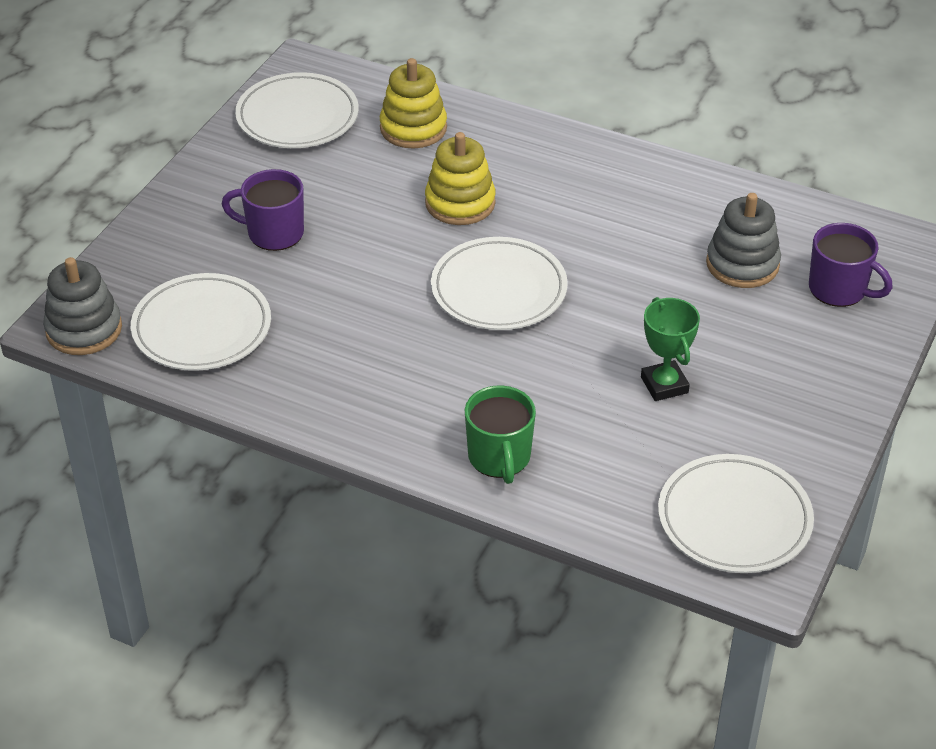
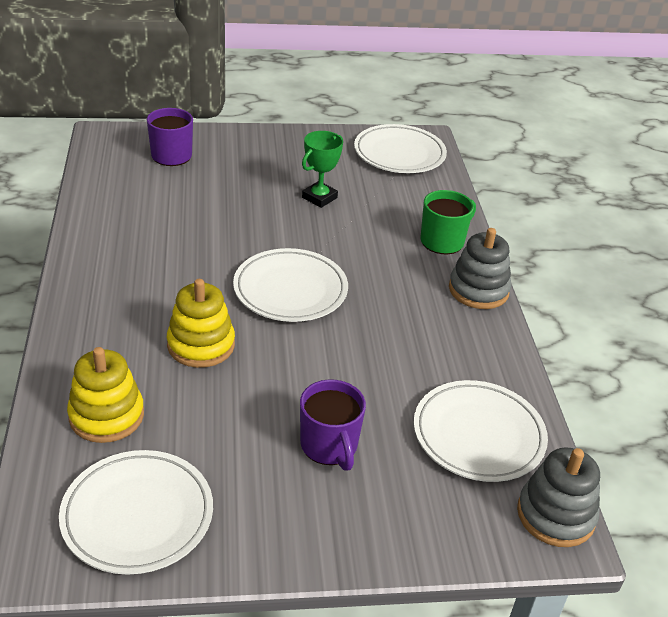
camera: 125 degrees left, 5 degrees down
(742, 264) = (174, 194): grey stacking toy -> grey stacking toy (478, 290)

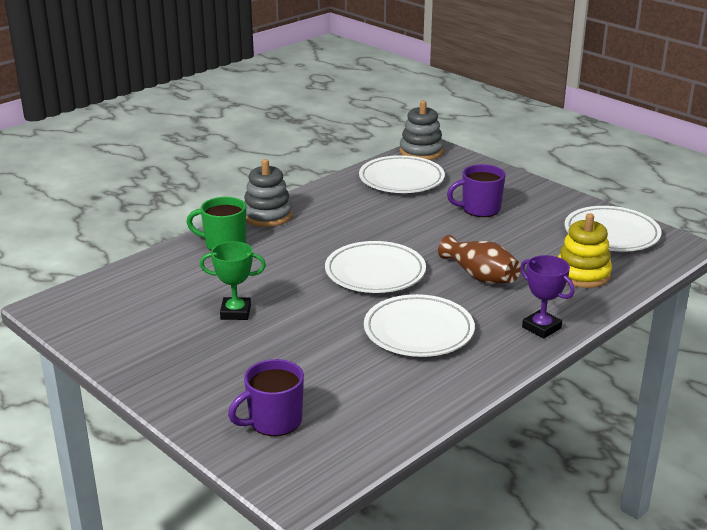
camera: 125 degrees left, 10 degrees down
(80, 321) = (541, 327): none -> purple trophy
(201, 345) = (480, 276): yellow stacking toy -> brown vase
(329, 446) = (479, 209): purple mug -> purple mug turned 135 degrees counterclockwise
(399, 154) = (100, 308): white plate -> white plate (418, 331)

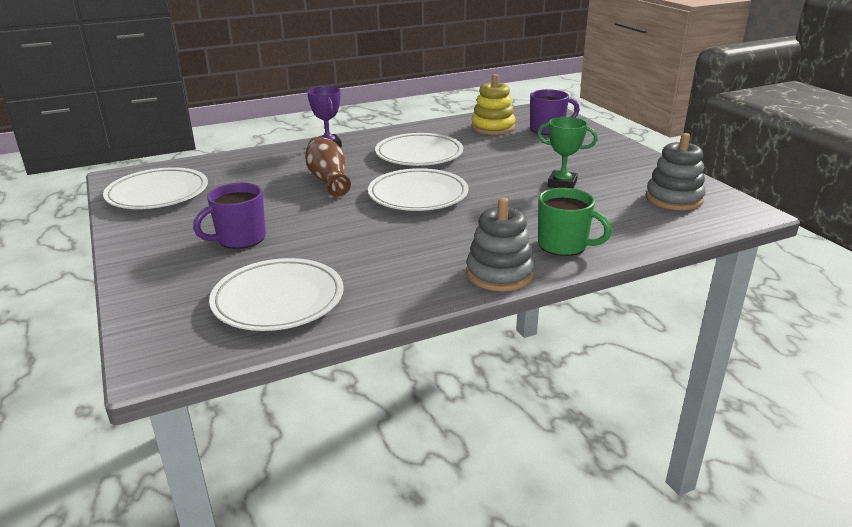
camera: 160 degrees left, 0 degrees up
(421, 151) = (183, 353): grey stacking toy -> grey stacking toy (674, 199)
(479, 209) = (240, 239): purple mug -> purple mug turned 135 degrees clockwise
(582, 274) = (243, 169): yellow stacking toy -> yellow stacking toy (493, 127)

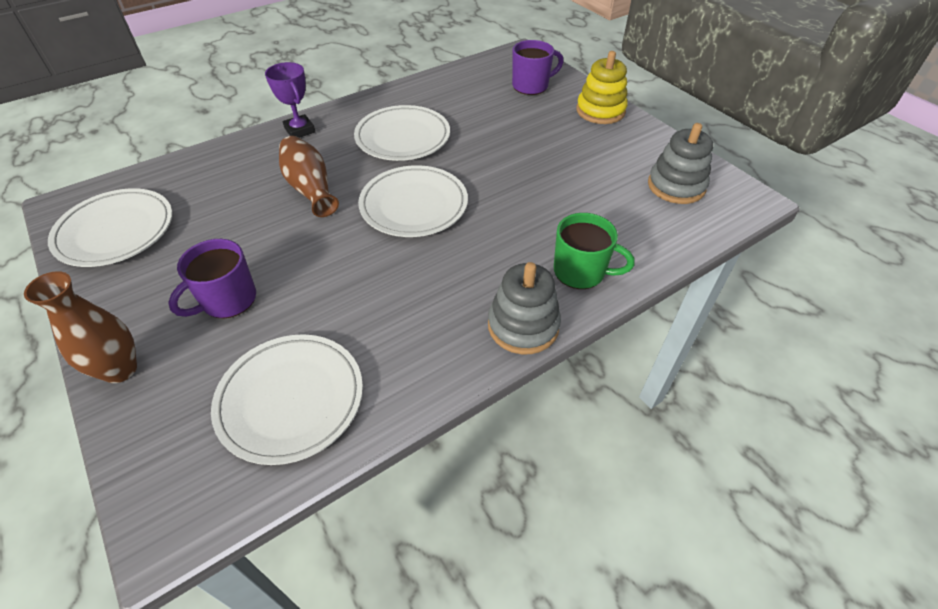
camera: 10 degrees left, 20 degrees up
(141, 271) = (120, 370): none -> brown vase
(493, 127) = (473, 87): yellow stacking toy -> yellow stacking toy (600, 111)
(562, 184) = (561, 173): green trophy -> none

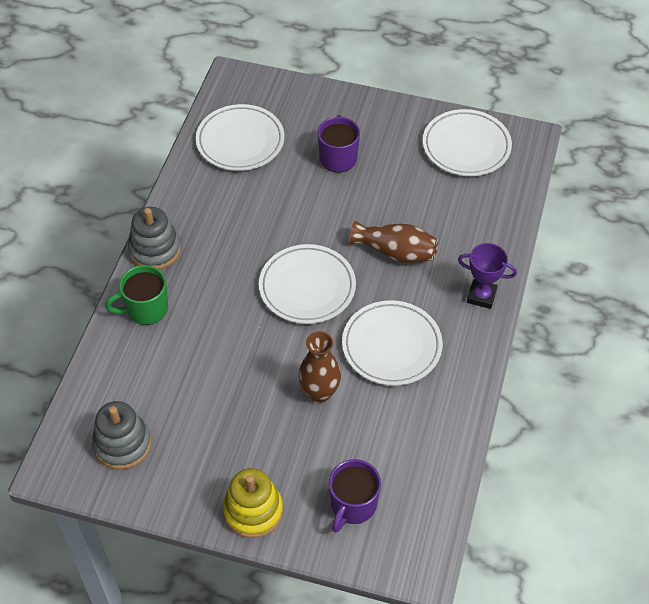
camera: 140 degrees right, 5 degrees up
(120, 370) = (340, 101): brown vase -> brown vase (319, 392)

